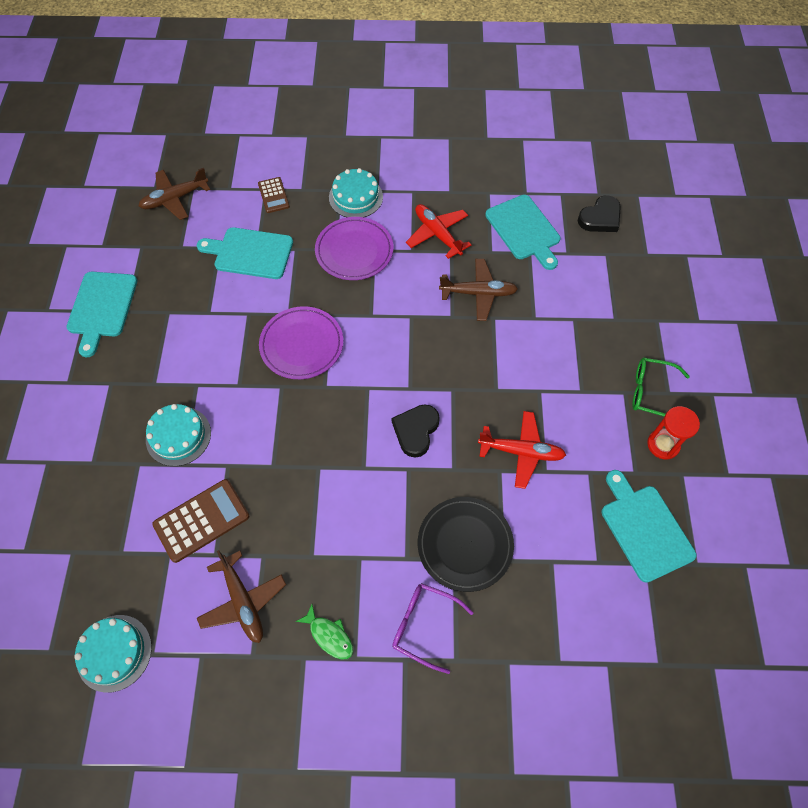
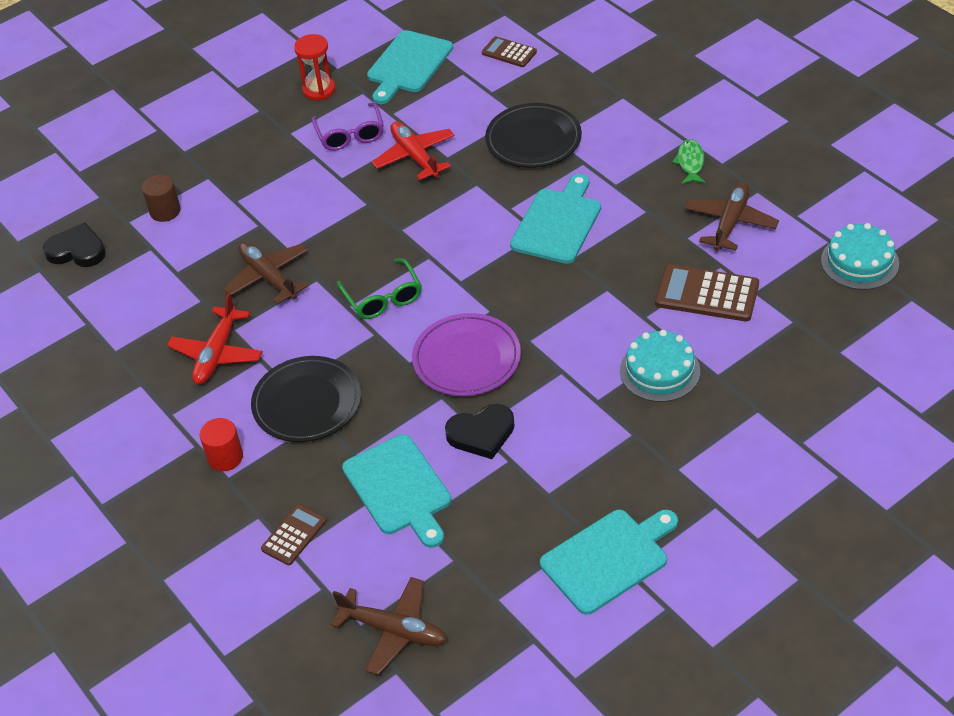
camera: 125 degrees left, 15 degrees down
(354, 251) = (307, 403): purple plate -> black plate
(355, 197) = (225, 457): turquoise cake -> red cylinder
(416, 431) = (467, 225): black heart -> black heart (481, 434)
(424, 625) = (620, 123): purple glasses -> purple glasses (350, 135)
(524, 230) = (147, 294): turquoise cutting board -> turquoise cutting board (558, 223)
(596, 619) = (509, 52): none -> brown calculator
(598, 278) = (165, 211): none -> brown cylinder
(651, 393) = (272, 119): green glasses -> green glasses (383, 298)

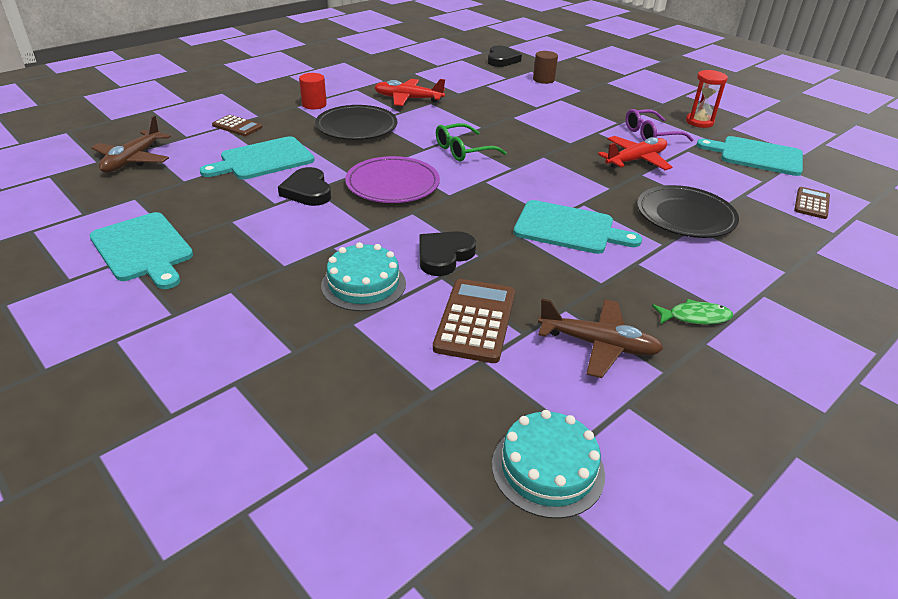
camera: 80 degrees right, 10 degrees down
(268, 277) = (482, 111): brown plane -> none
(610, 314) = (444, 256): none -> black heart

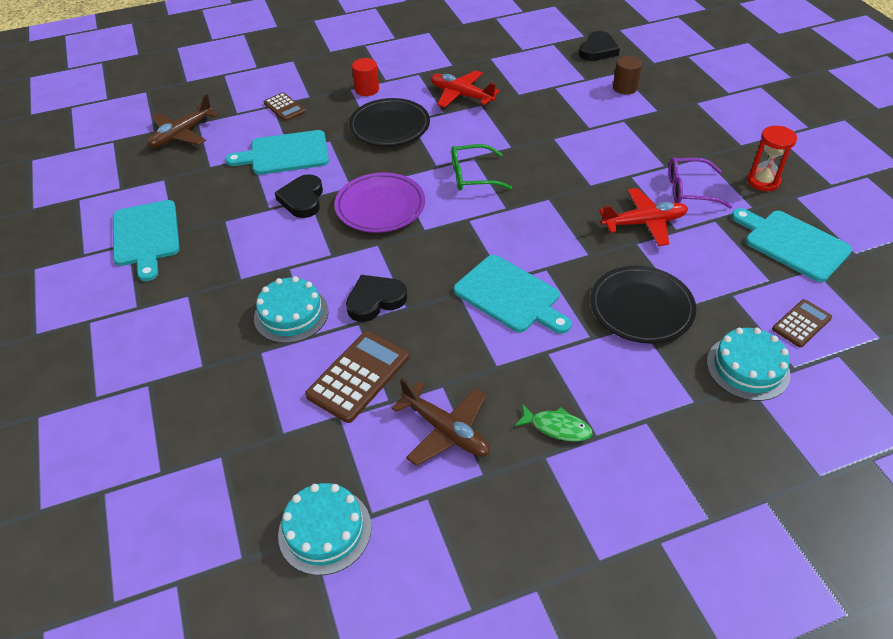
camera: 25 degrees right, 10 degrees up
(802, 240) = (747, 368): none -> turquoise cake

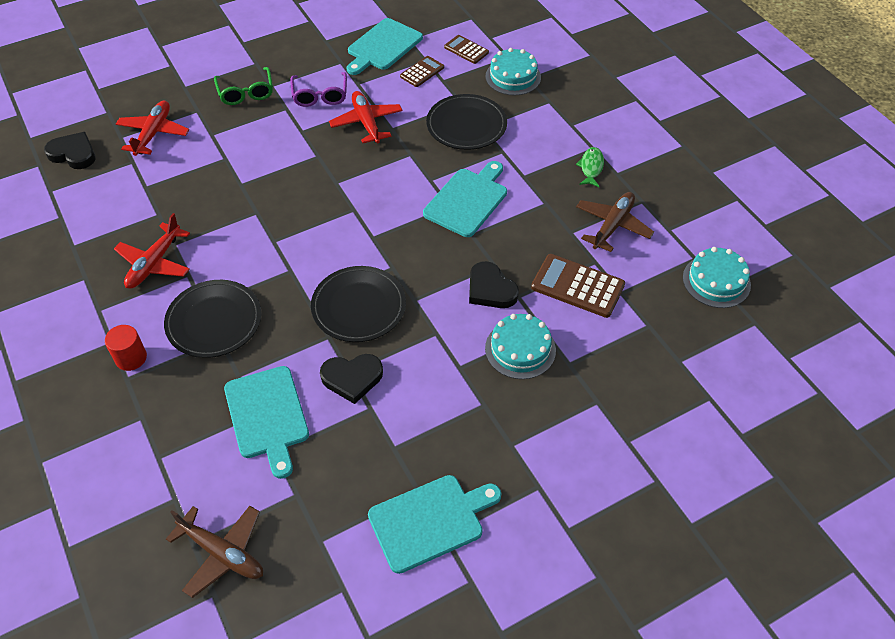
camera: 100 degrees left, 5 degrees up
(284, 107) = (165, 442): brown calculator -> brown calculator (422, 72)
(380, 206) = (359, 307): purple plate -> black plate
(472, 176) = (305, 239): green glasses -> green glasses (246, 92)
(625, 88) = (153, 133): brown cylinder -> red plane
(763, 181) = (306, 55): red hourglass -> none

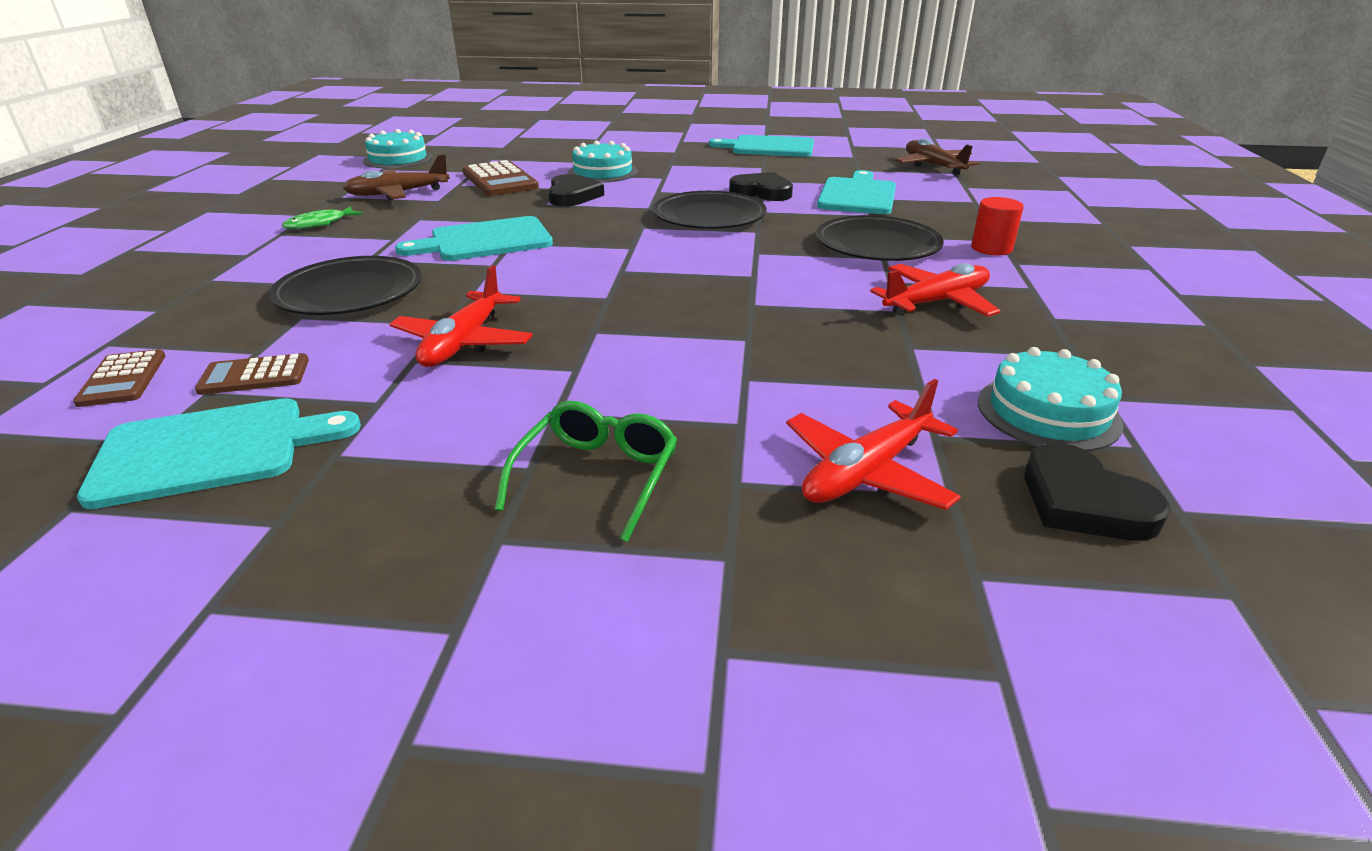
camera: 145 degrees left, 20 degrees down
(320, 95) = (469, 409): purple glasses -> none
(513, 77) = (170, 318): turquoise cake -> turquoise cake (1048, 412)

